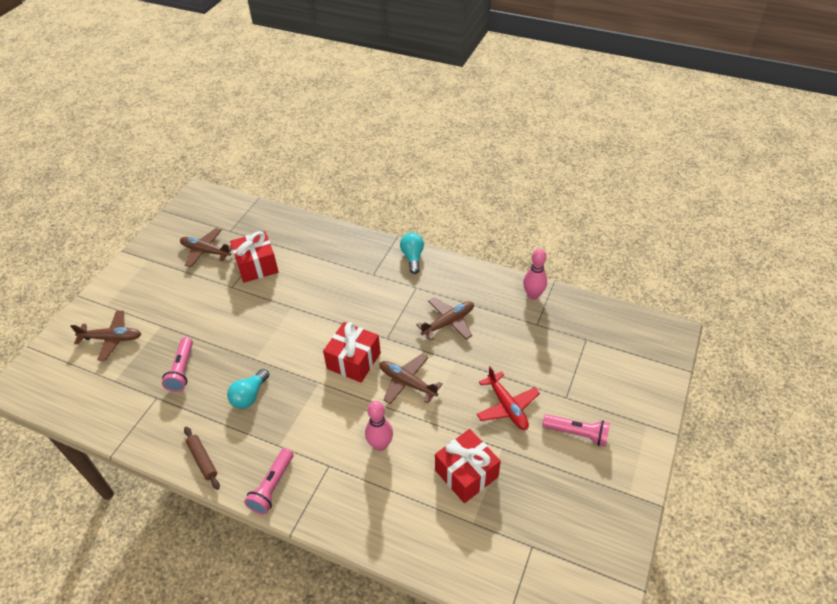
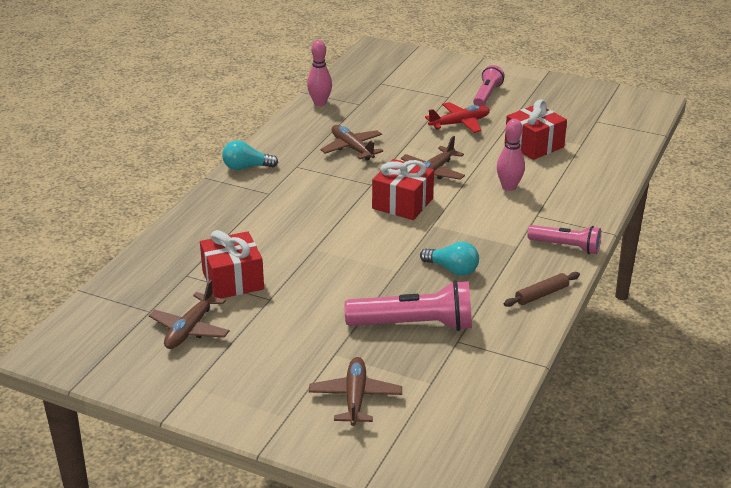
camera: 90 degrees left, 15 degrees down
(182, 370) = (414, 325): pink flashlight -> pink flashlight, size x1.61

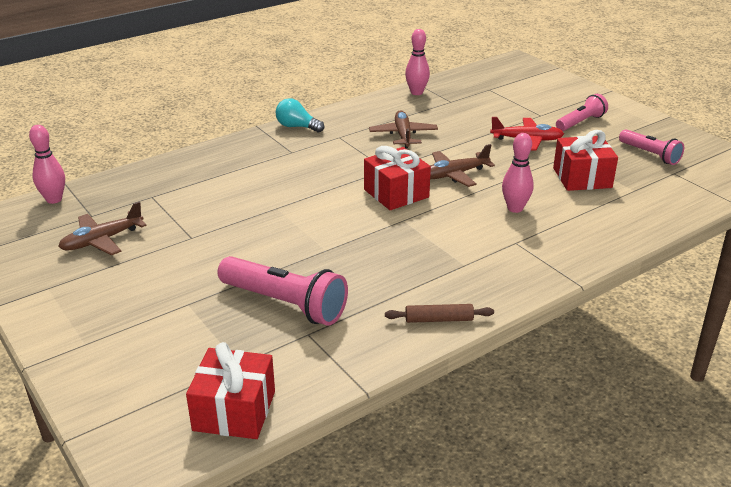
camera: 30 degrees right, 0 degrees up
(91, 309) = (54, 199): none -> pink bowling pin
(233, 280) = (181, 212): red gift -> red gift (234, 411)
(355, 397) = (159, 350): brown plane -> none
(452, 269) = (377, 266): turquoise light bulb -> none
(566, 247) = (514, 282): pink flashlight -> pink flashlight (650, 154)

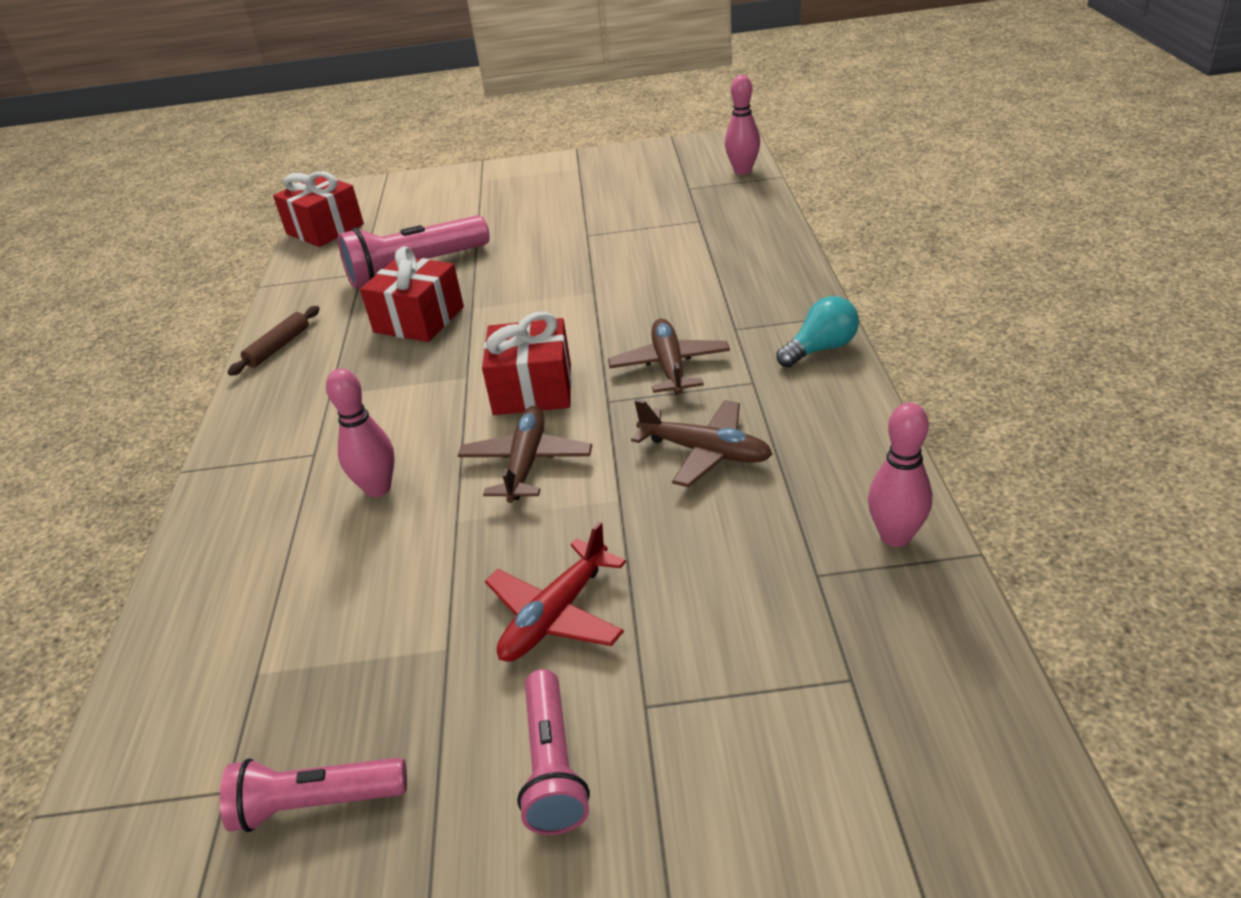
camera: 125 degrees right, 5 degrees up
(102, 240) = (631, 191): brown plane -> brown plane (669, 366)
(582, 178) = (363, 619): red gift -> red gift (419, 320)

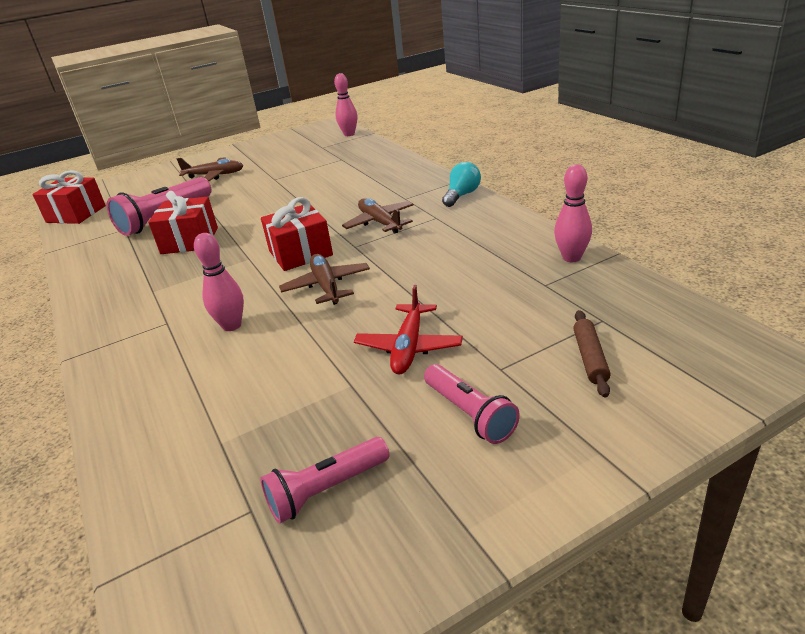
camera: 25 degrees left, 5 degrees down
(278, 347) = (90, 278): brown rolling pin -> brown rolling pin (590, 358)
(705, 452) = (435, 252): brown plane -> brown plane (215, 175)

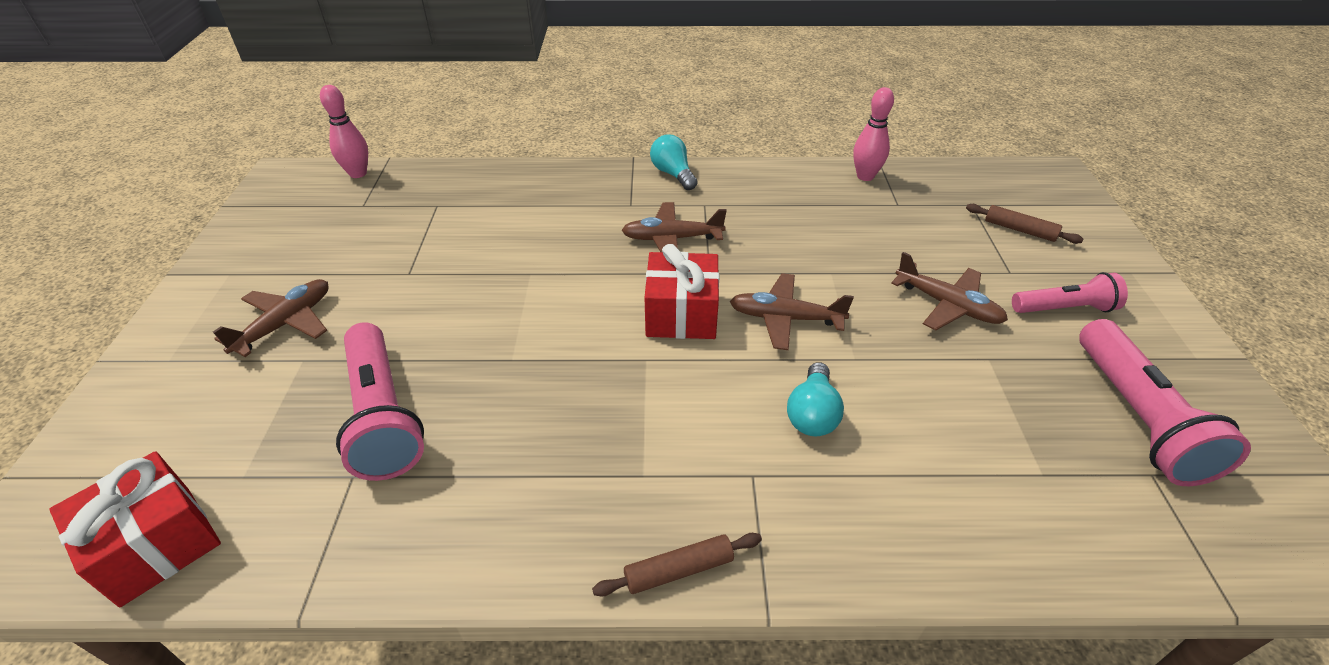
camera: 65 degrees left, 10 degrees up
(88, 324) = (678, 570): none -> brown rolling pin
(190, 241) = (515, 403): red gift -> none
(232, 326) = (812, 414): pink bowling pin -> turquoise light bulb
(326, 490) = (1137, 417): pink flashlight -> pink flashlight, size x1.61
(409, 347) = (947, 305): red plane -> brown plane

